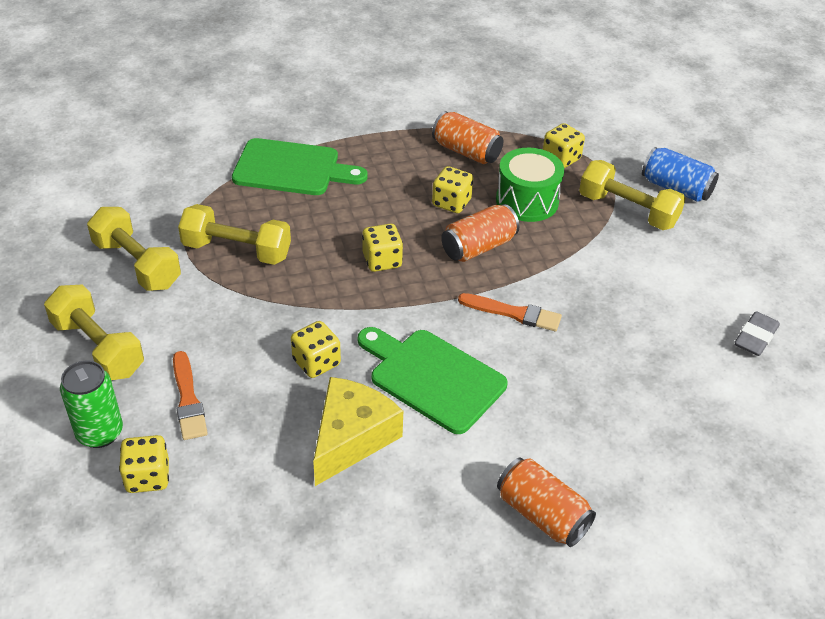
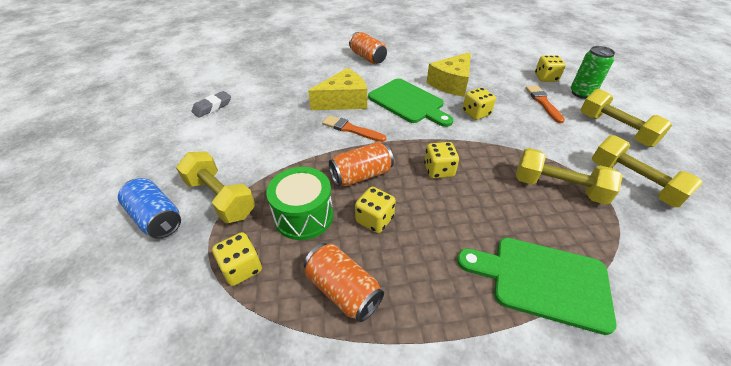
camera: 170 degrees left, 0 degrees up
(546, 371) = (343, 101): none -> yellow cheese

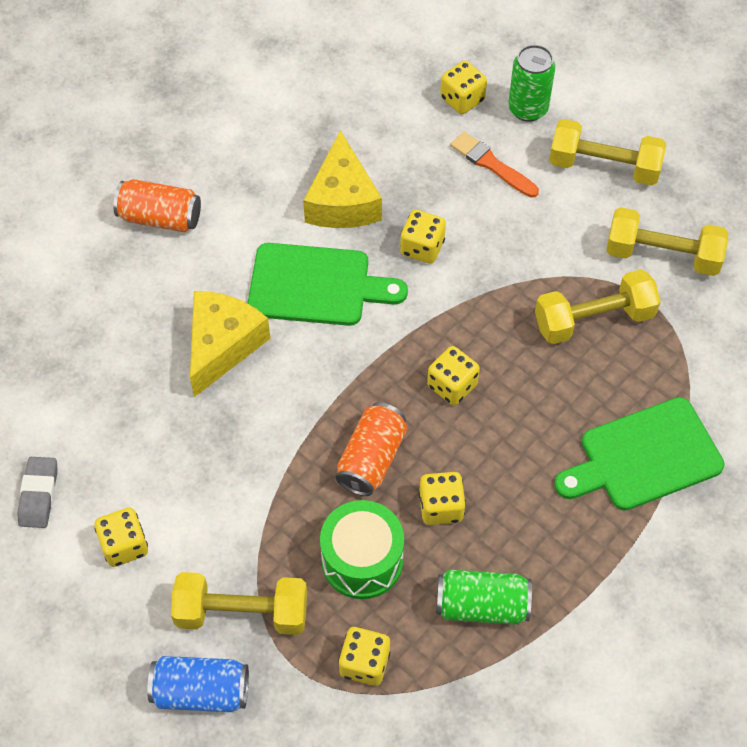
camera: 40 degrees left, 15 degrees up
(215, 140) = (124, 545): none -> yellow dice
(343, 290) = (482, 605): orange can -> green can
(351, 129) = (287, 393): orange brush -> none

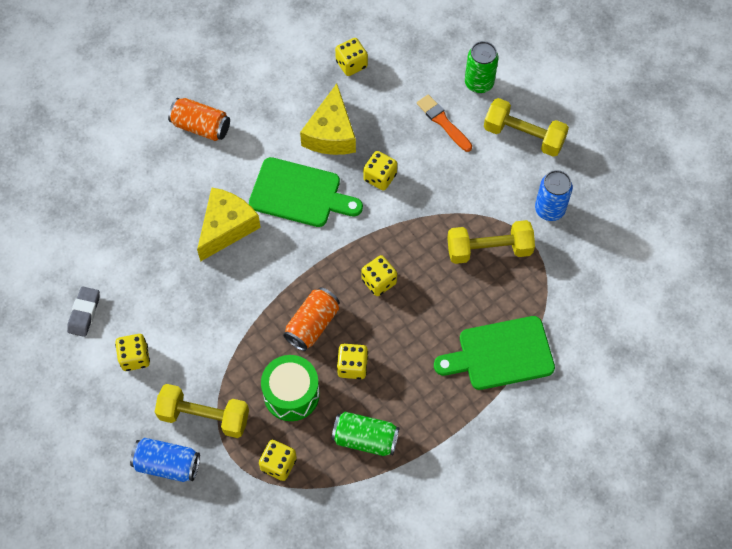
camera: 10 degrees right, 5 degrees up
(462, 99) = (433, 69): yellow dice -> yellow dice (351, 64)
(662, 255) = (549, 209): yellow dumbbell -> blue can

